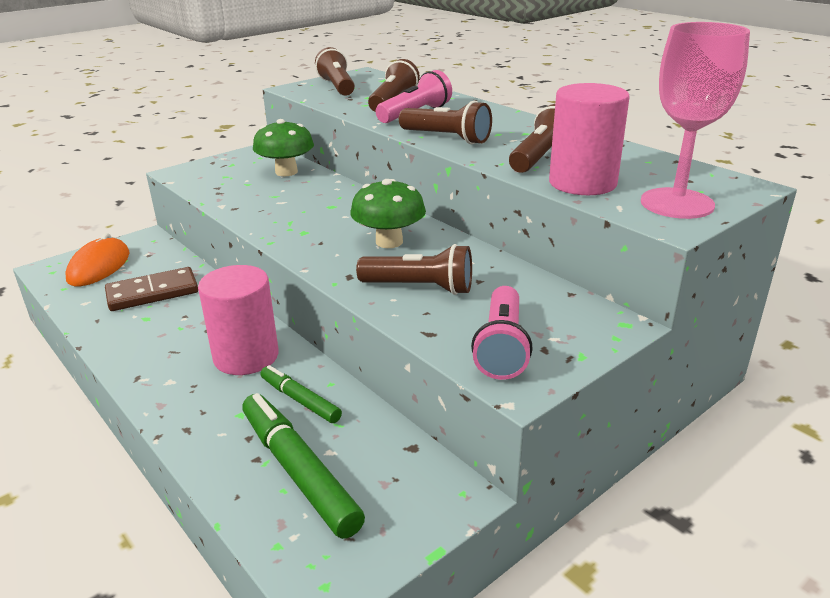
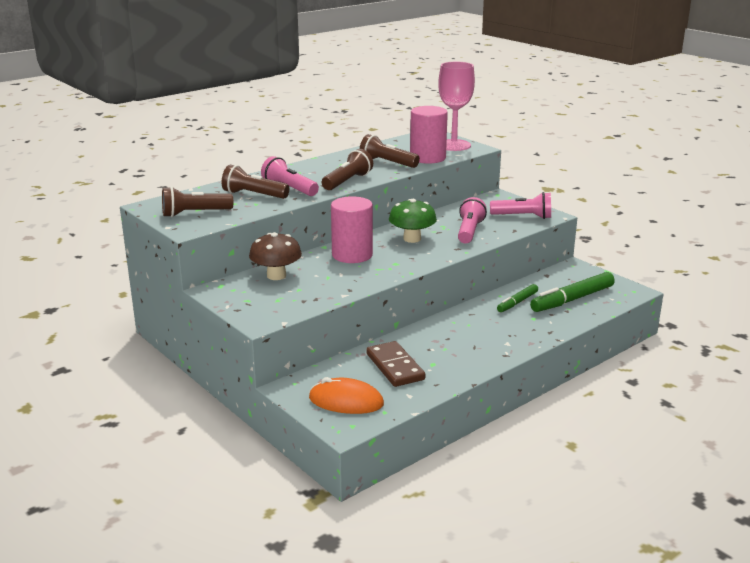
camera: 90 degrees left, 5 degrees down
(246, 356) = (477, 321): pink cylinder -> pink cylinder (352, 255)
(286, 172) = (276, 276): green mushroom -> brown mushroom
(420, 287) = (469, 231): brown flashlight -> pink flashlight

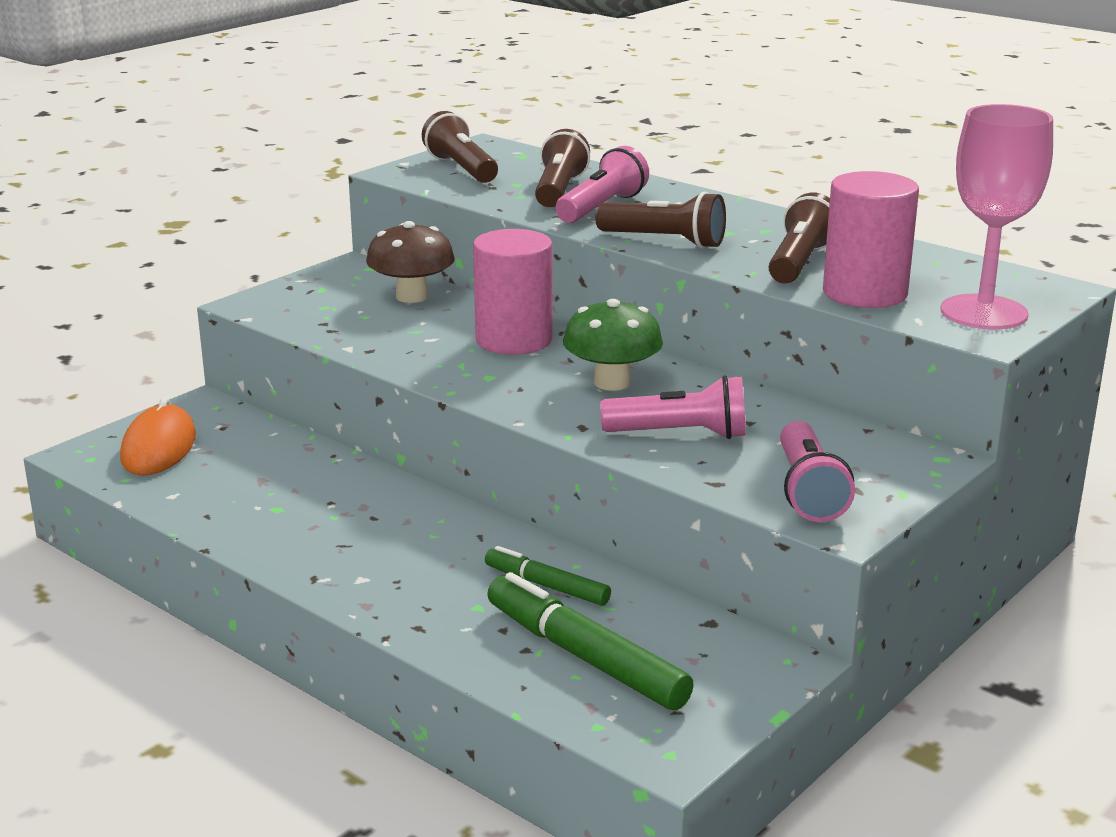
camera: 80 degrees right, 0 degrees up
(395, 367) = (265, 476): brown domino -> none

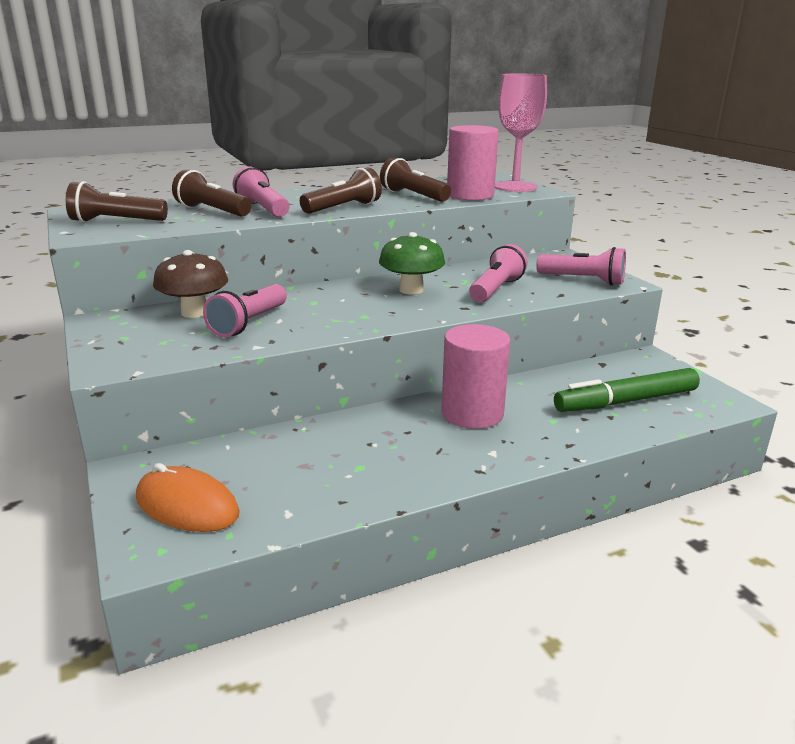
camera: 65 degrees left, 0 degrees up
(406, 327) = (249, 323): none -> pink flashlight
(514, 340) = (316, 300): pink cylinder -> pink cylinder (472, 413)
(546, 585) = (540, 395): green marker -> none

